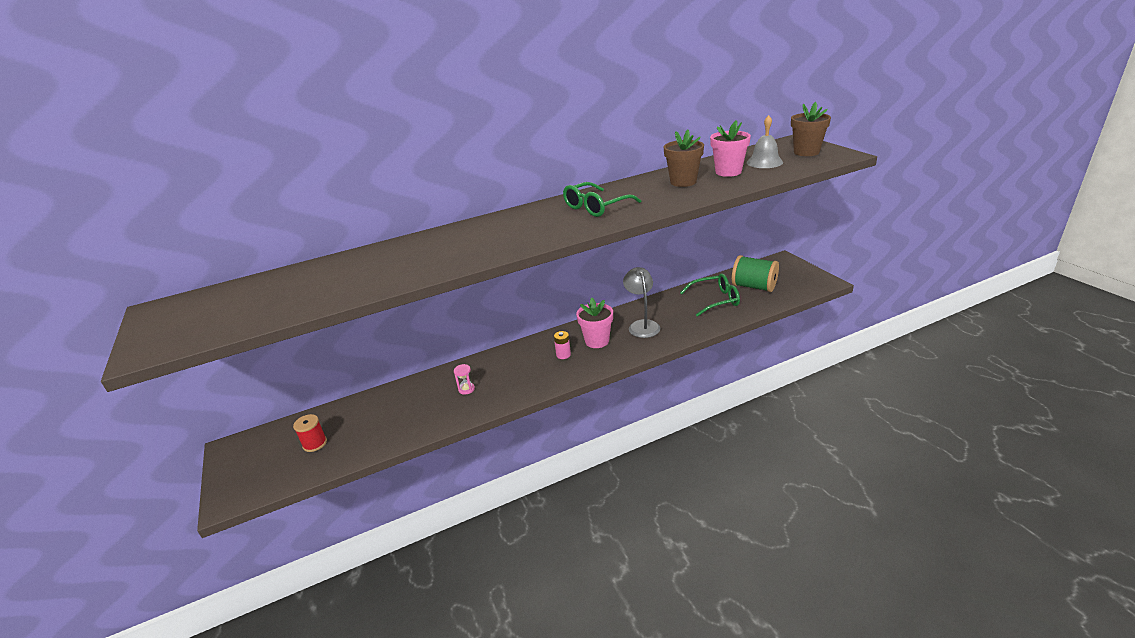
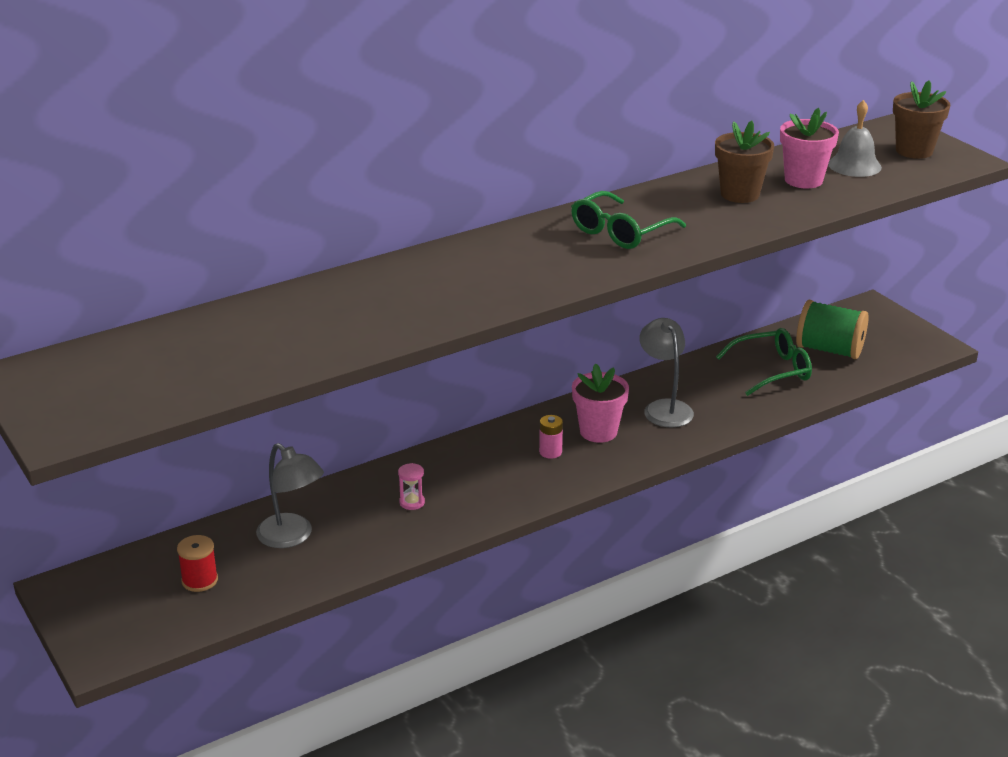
camera: 10 degrees left, 0 degrees up
(384, 413) = (292, 537): none -> grey lamp

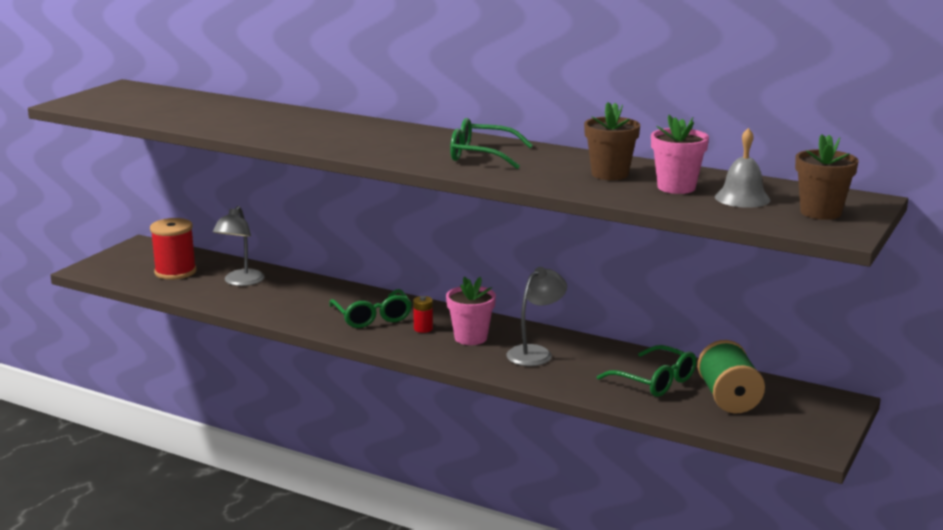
camera: 60 degrees right, 10 degrees down
(200, 580) = (175, 272): red spool -> red spool, size x1.69
(412, 502) = (312, 303): pink hourglass -> none
(490, 474) = (372, 317): none -> green glasses
(550, 452) = (423, 328): pink battery -> red battery

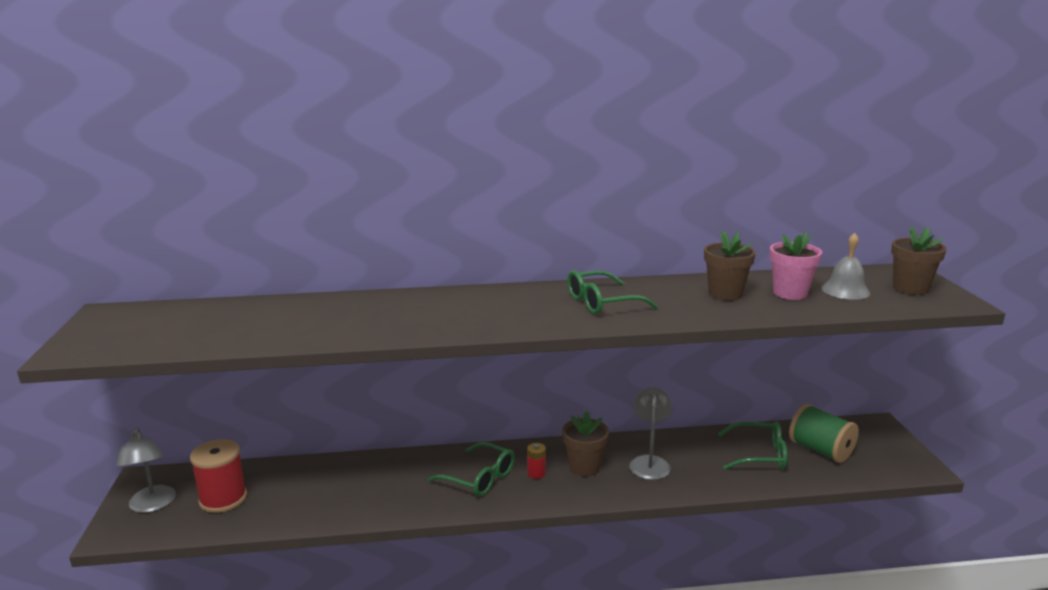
camera: 35 degrees left, 0 degrees up
(241, 282) = (308, 485): grey lamp -> grey lamp (152, 505)
(470, 338) = (584, 467): pink flower pot -> brown flower pot

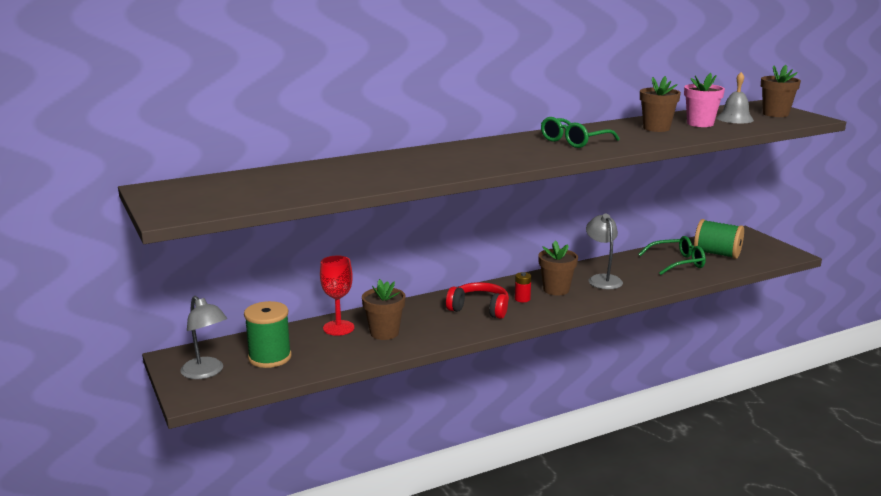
camera: 20 degrees left, 0 degrees up
(223, 499) = (270, 357): red spool -> green spool
(318, 474) = (338, 328): none -> red goblet
(356, 490) = (384, 333): none -> brown flower pot
(479, 478) = (479, 309): green glasses -> red headphones

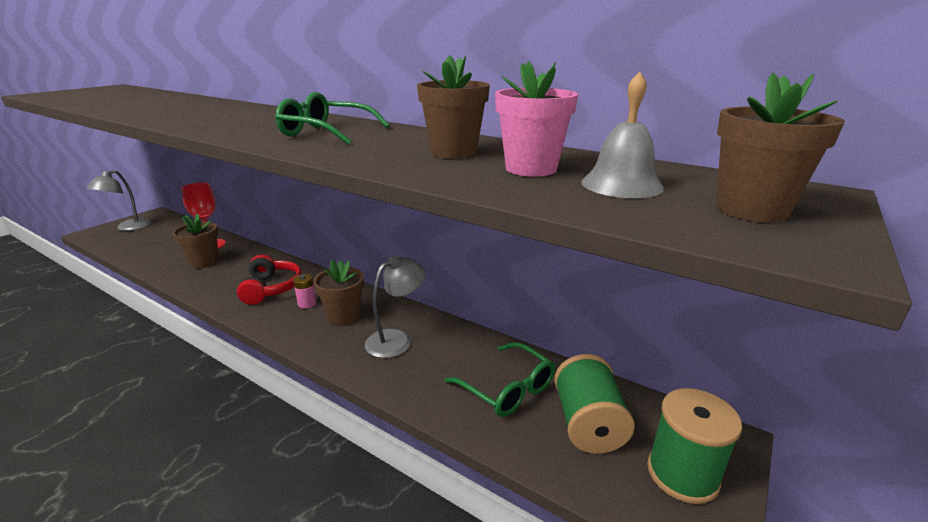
camera: 60 degrees right, 5 degrees up
(270, 357) = (153, 238): green spool -> green spool (682, 474)
(522, 299) = (307, 303): red battery -> pink battery

